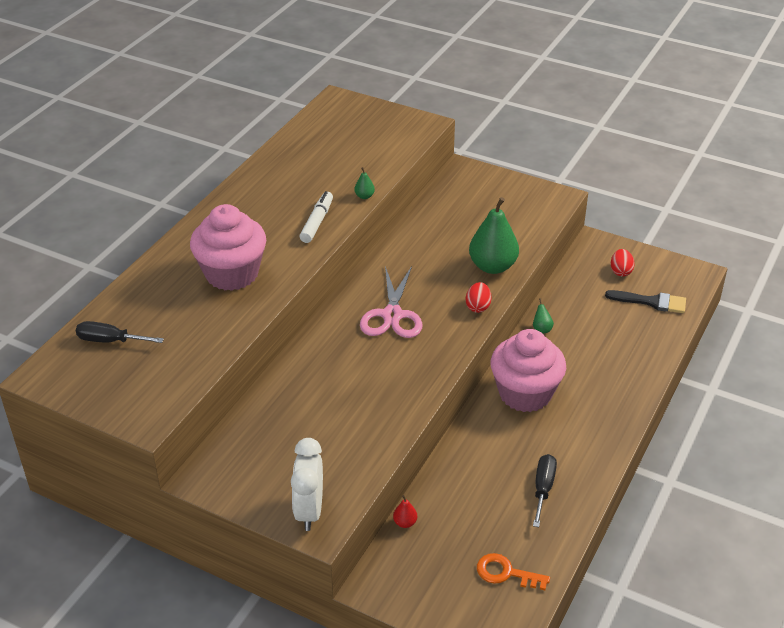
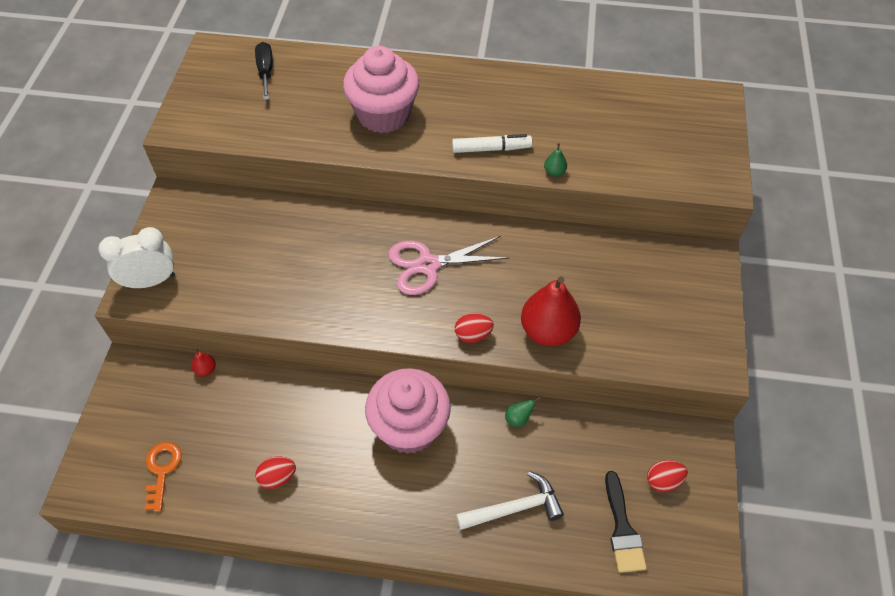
camera: 70 degrees right, 15 degrees up
(492, 266) = (548, 331): green pear -> red pear
(543, 489) = (277, 477): black screwdriver -> red egg
(618, 351) = (515, 508): none -> white hammer

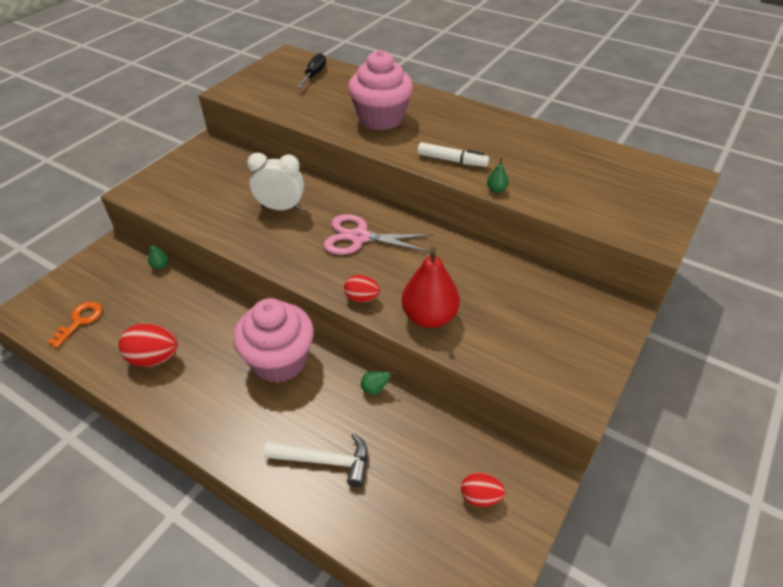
camera: 25 degrees right, 10 degrees down
(150, 281) = (152, 187): white clock -> white clock (281, 208)
(206, 370) = (160, 266): red pear -> green pear
(277, 477) = (154, 358): red egg -> red egg, size x1.58
(622, 529) = (414, 523): black brush -> none

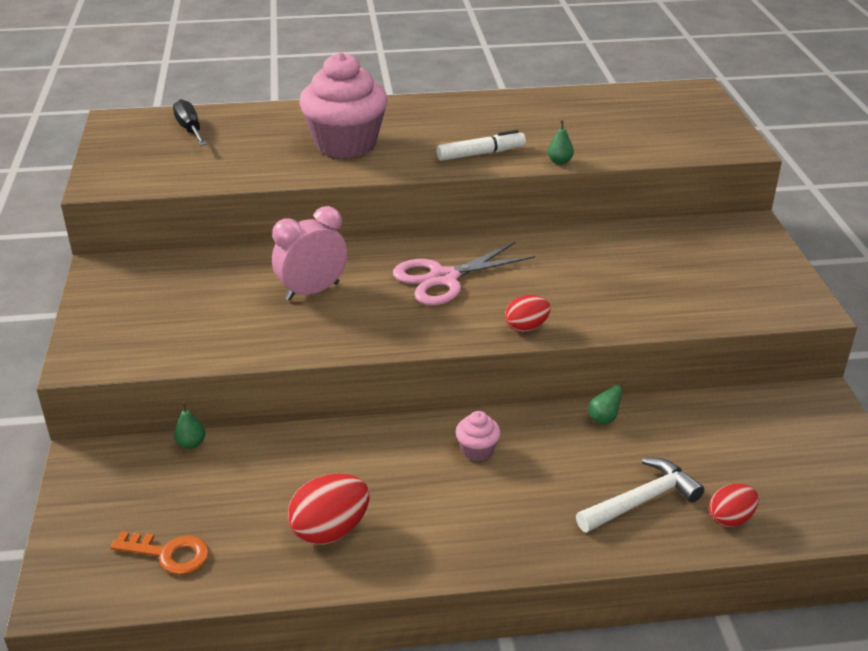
camera: 40 degrees left, 10 degrees down
(80, 321) = (169, 554): orange key -> orange key turned 120 degrees clockwise
(280, 361) = (477, 450): pink cupcake -> pink cupcake, size x0.42
(281, 208) = (312, 291): white clock -> pink clock
(429, 317) = (610, 310): red pear -> none
(480, 497) = (798, 442): red egg -> red egg (730, 519)

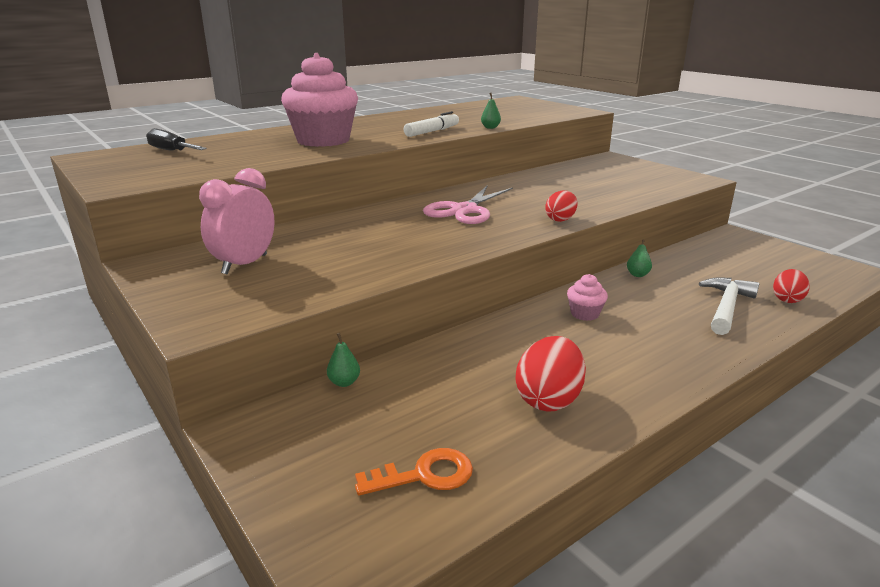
camera: 30 degrees left, 10 degrees down
(312, 291) = (373, 236): pink clock -> pink clock (245, 264)

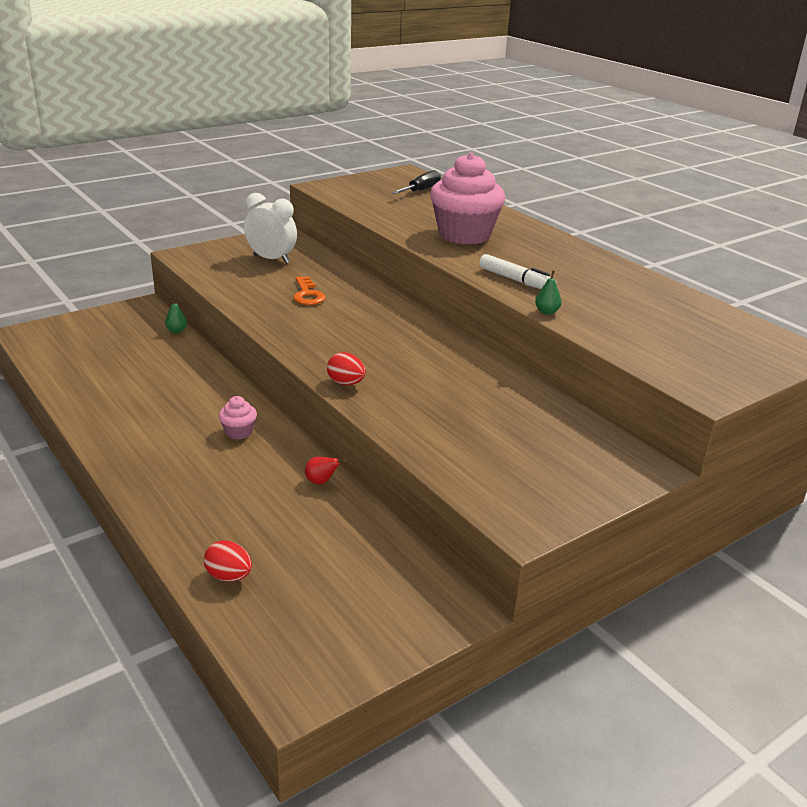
camera: 90 degrees right, 5 degrees up
(245, 264) = (271, 259): pink clock -> white clock
(424, 475) = (73, 352): orange key -> orange key (307, 295)
(464, 210) = (382, 337): pink scissors -> none
(548, 399) = (119, 397): red egg -> none
(637, 274) = (321, 482): green pear -> red pear
(726, 307) = (225, 522): white hammer -> none

